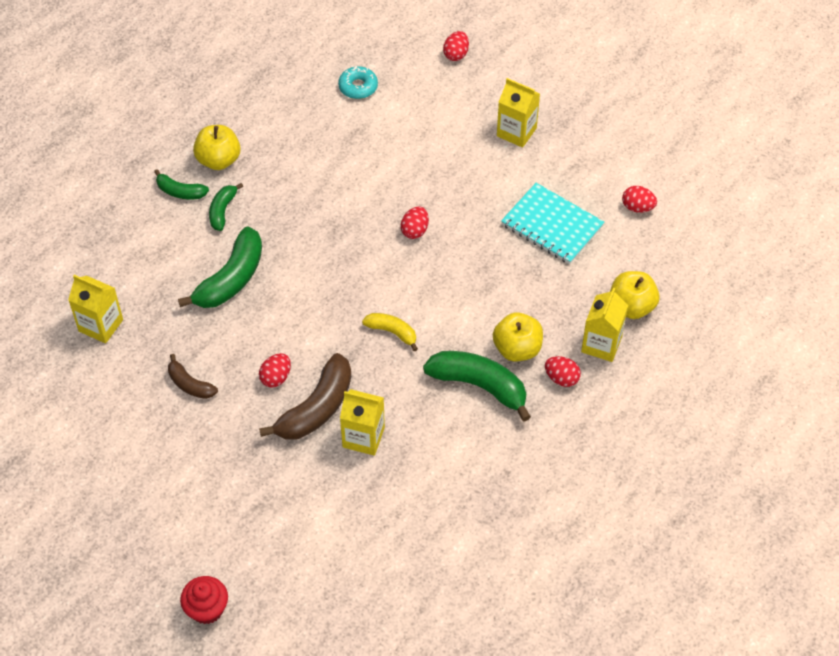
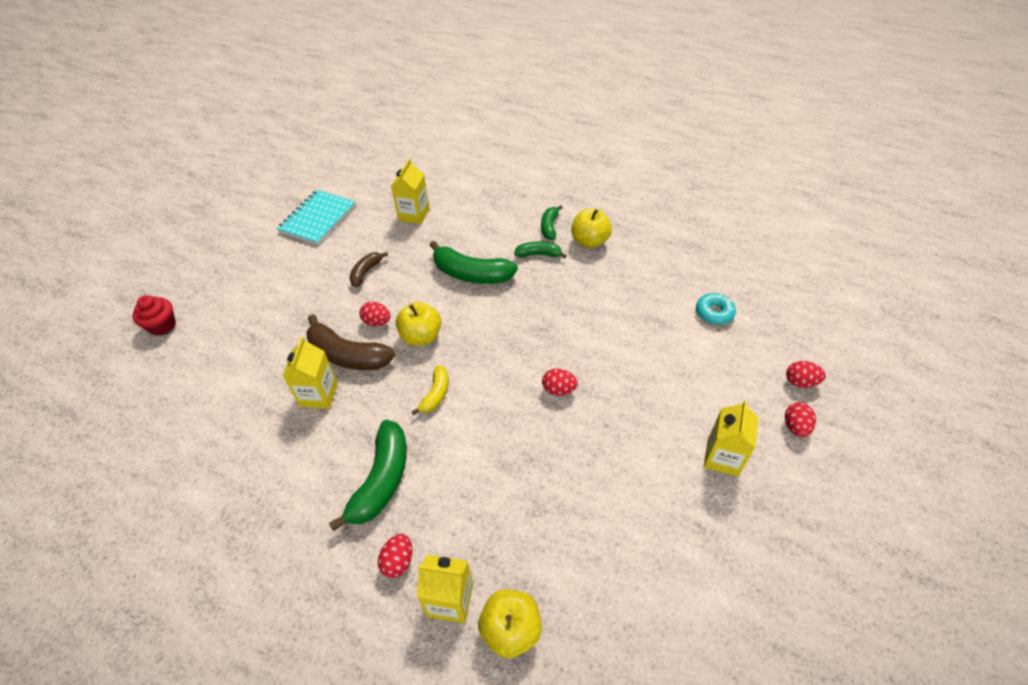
camera: 80 degrees right, 5 degrees down
(517, 349) = (431, 508): yellow apple -> yellow apple (421, 336)
(552, 225) = (604, 516): turquoise notebook -> turquoise notebook (318, 219)
(637, 207) = (665, 615): red egg -> red egg (795, 427)

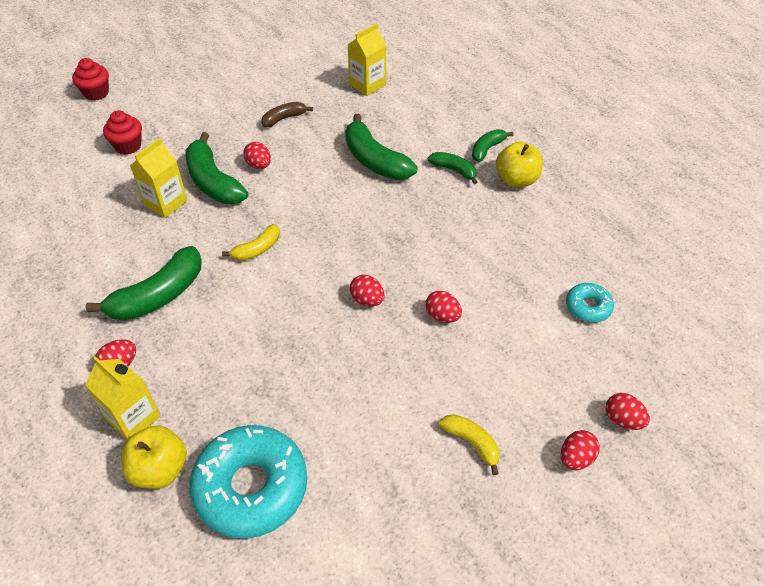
camera: 30 degrees right, 0 degrees up
(238, 360) = (128, 146): none -> red cupcake
(318, 219) = (281, 55): turquoise notebook -> none
(348, 355) = (213, 182): brown banana -> green banana
(421, 336) = (285, 195): yellow apple -> none
(597, 594) = (251, 487): none -> turquoise donut
(623, 372) = (442, 316): none -> red egg
(722, 457) = (471, 443): yellow carton -> yellow banana

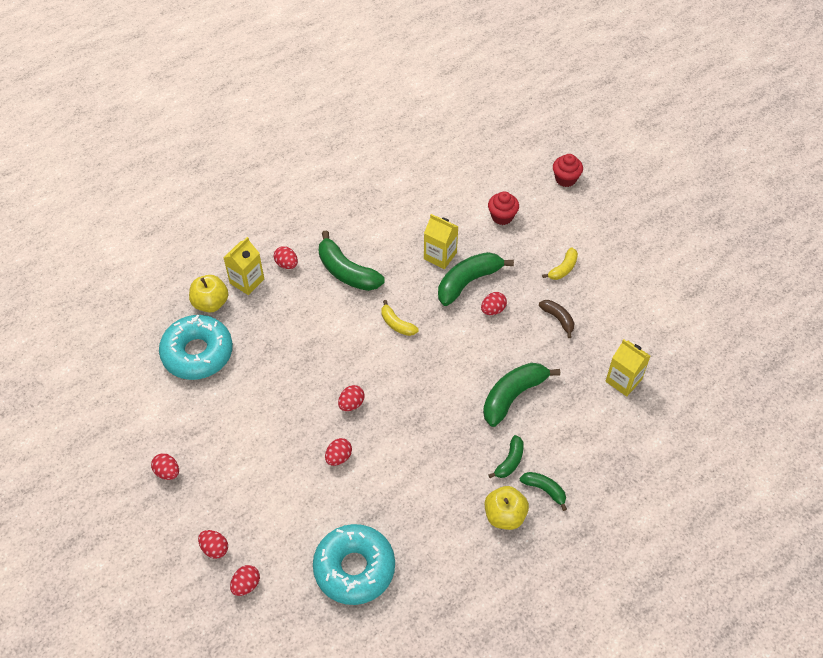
camera: 85 degrees right, 5 degrees up
(458, 526) = (167, 472): none -> red egg
(471, 443) = (227, 479): yellow banana -> yellow banana (563, 268)
(588, 307) = (354, 568): turquoise donut -> turquoise donut, size x2.06

